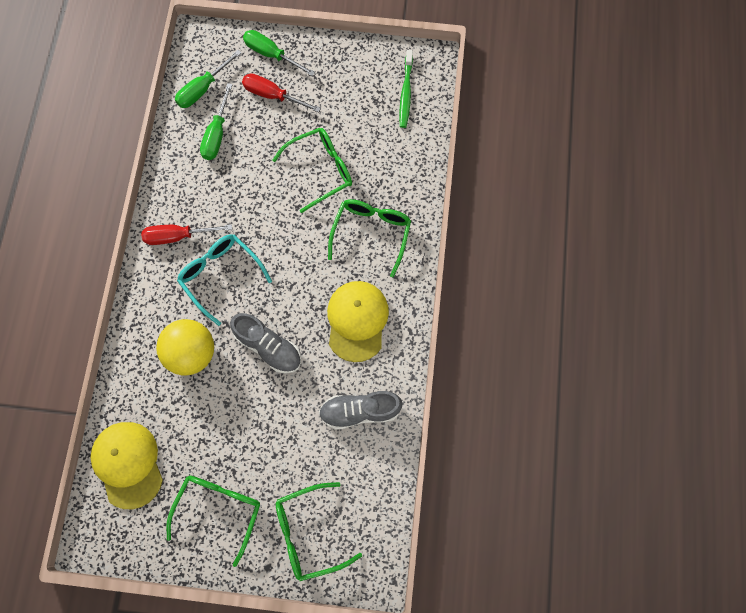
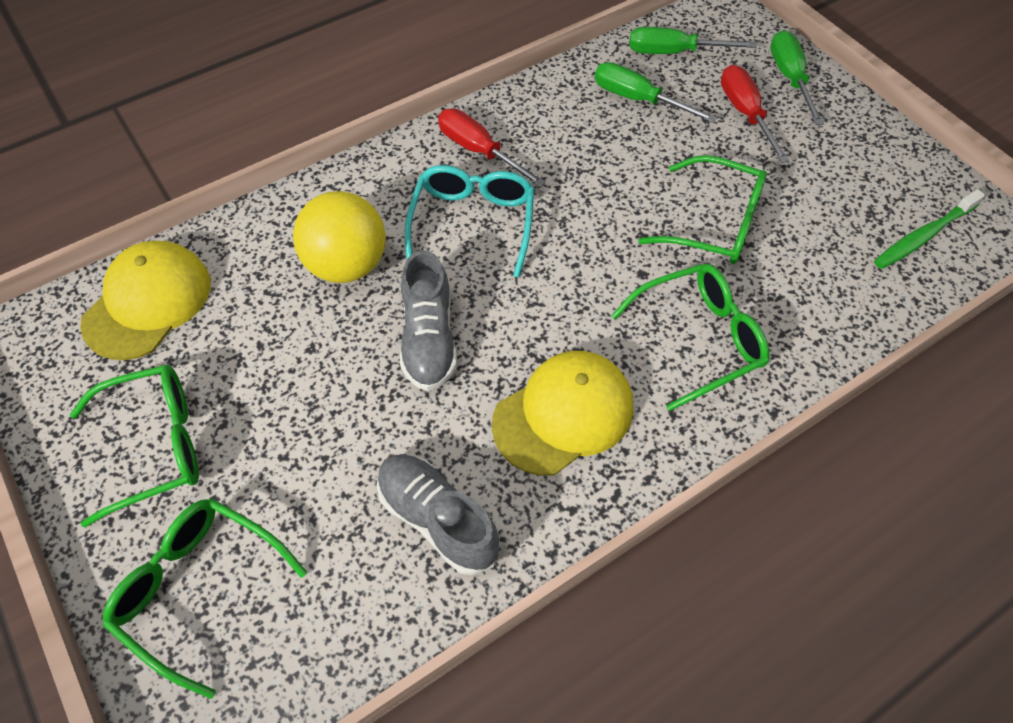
camera: 50 degrees right, 15 degrees down
(217, 134) = (638, 99): green screwdriver -> green screwdriver turned 60 degrees clockwise

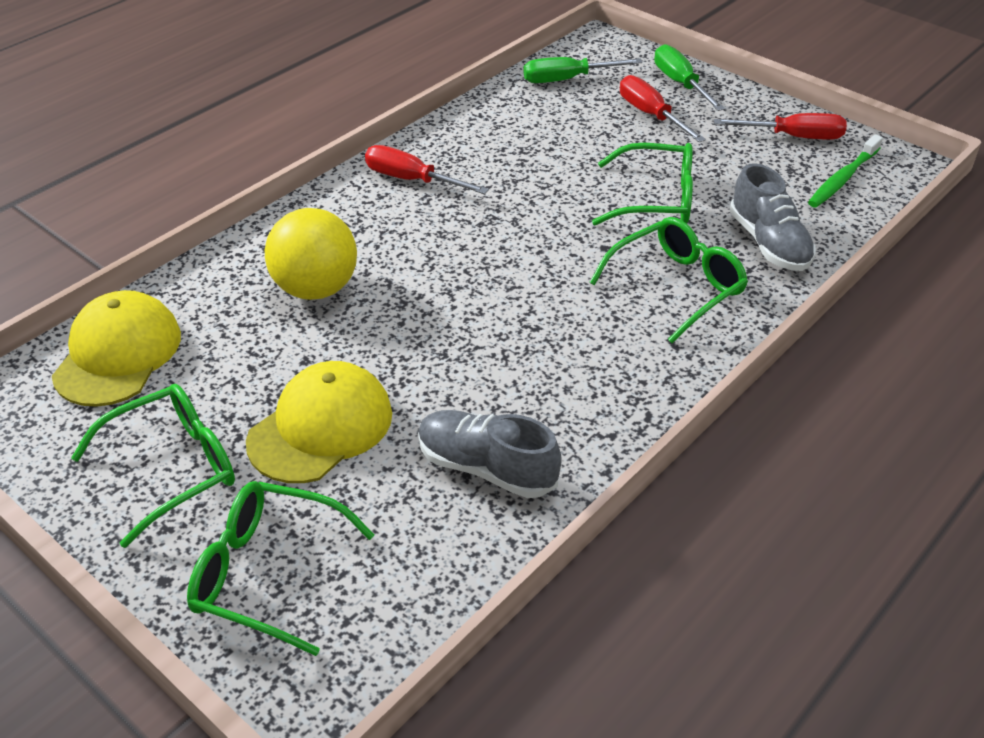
camera: 15 degrees left, 15 degrees down
(428, 339) = (421, 331): grey shoe -> grey shoe (769, 243)
(472, 224) = (428, 236): turquoise glasses -> none
(563, 414) = (574, 365): yellow cap -> yellow cap (321, 427)
(638, 99) = (548, 119): green screwdriver -> none
(888, 170) = (793, 137): none -> red screwdriver

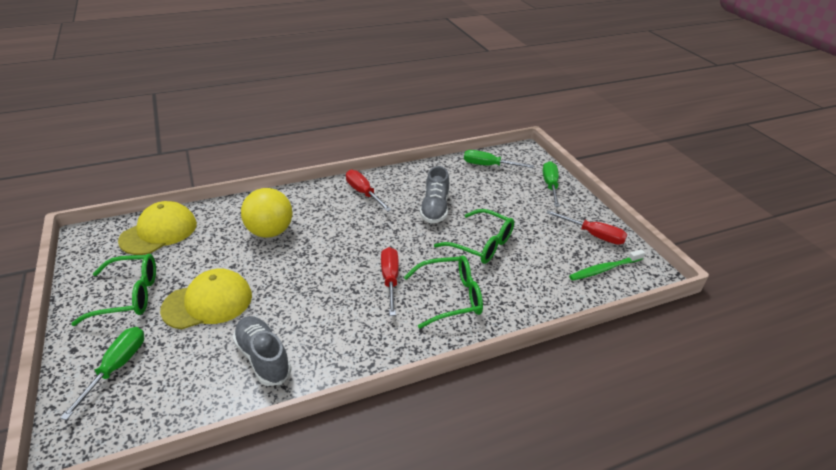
camera: 25 degrees right, 5 degrees down
(268, 574) = (116, 367): green glasses -> green screwdriver
(651, 115) = (518, 197): red screwdriver -> red screwdriver (390, 280)
(769, 243) = (526, 291): grey shoe -> grey shoe (435, 208)

